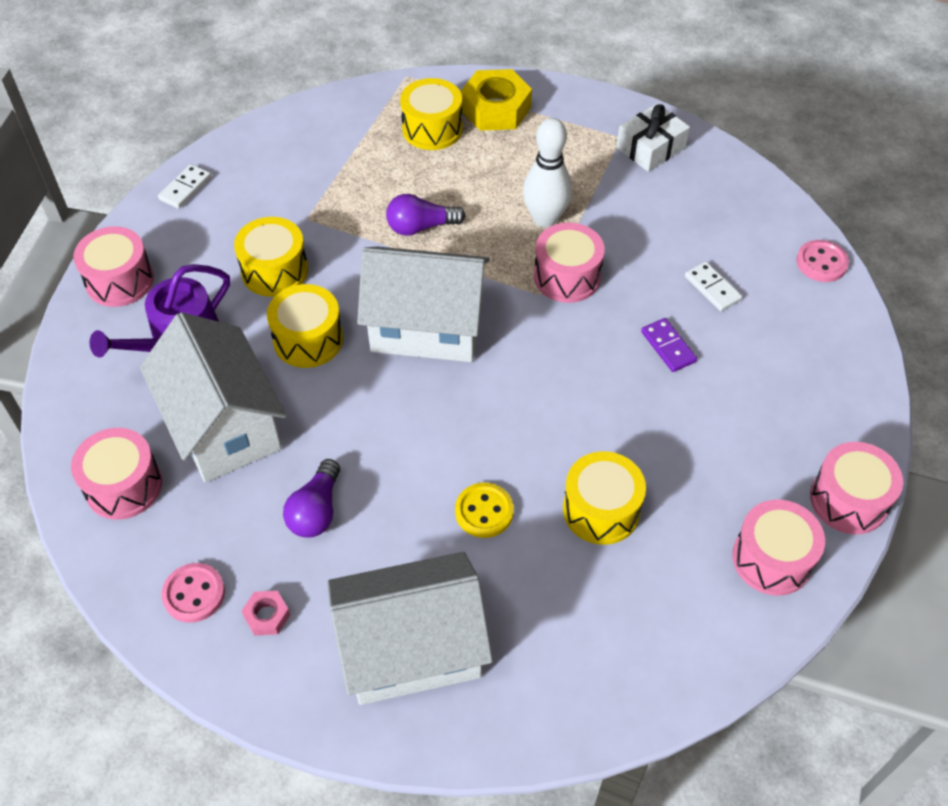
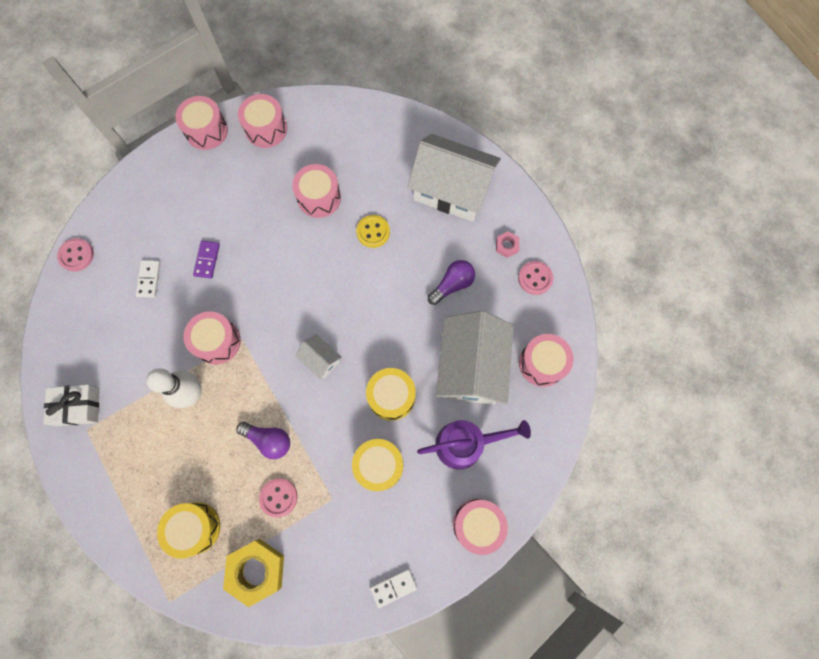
camera: 145 degrees left, 20 degrees up
(367, 190) = (278, 497): none -> pink button
(427, 327) = (320, 360): white house -> white house, size x0.45
(495, 108) = (138, 517): yellow nut -> yellow nut (256, 570)
(601, 510) = (319, 197): yellow drum -> pink drum

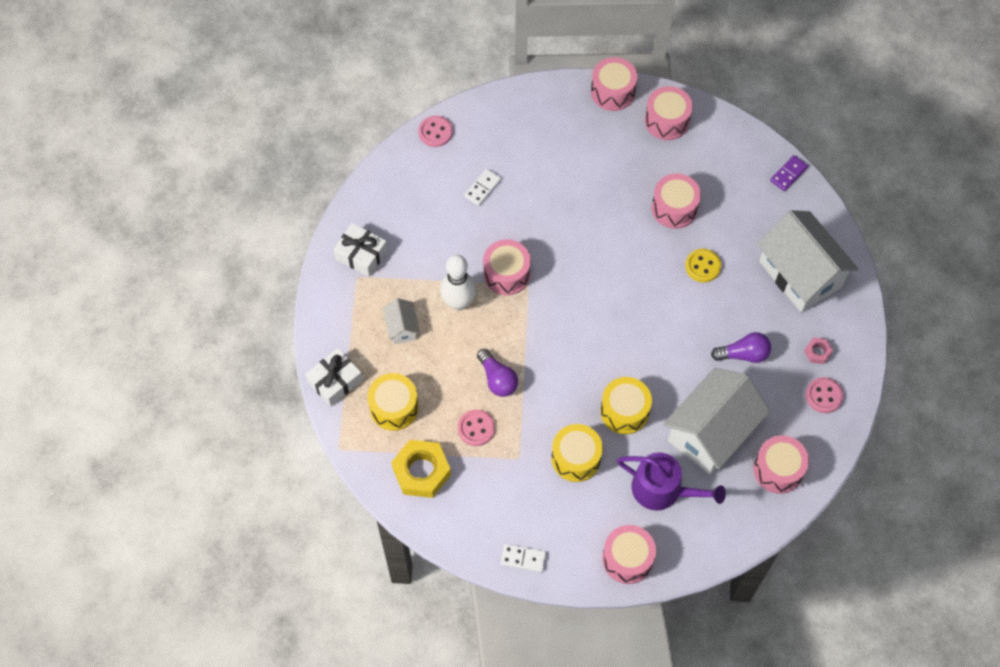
camera: 35 degrees right, 10 degrees down
(127, 540) = (335, 381): none -> white gift
(207, 260) = (541, 202): purple domino -> purple domino (788, 174)
(320, 360) = (584, 343): white house -> white house (402, 328)

